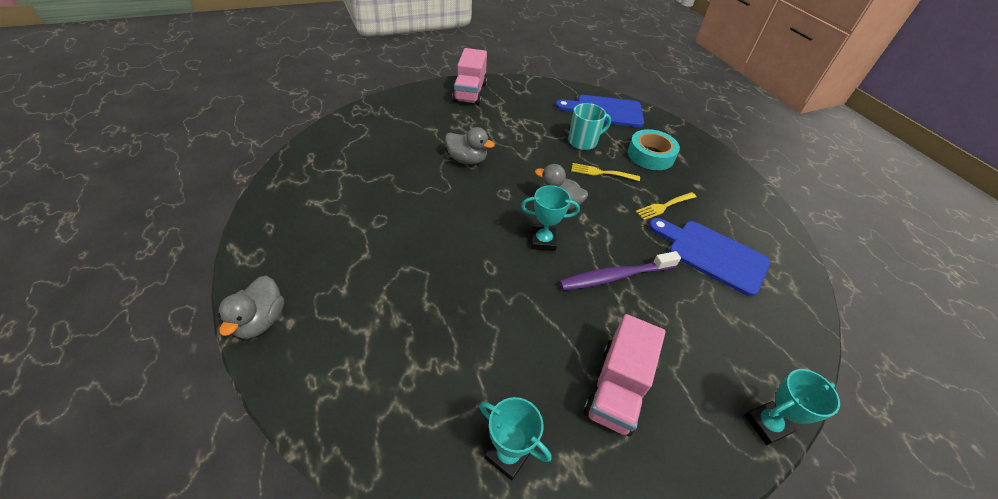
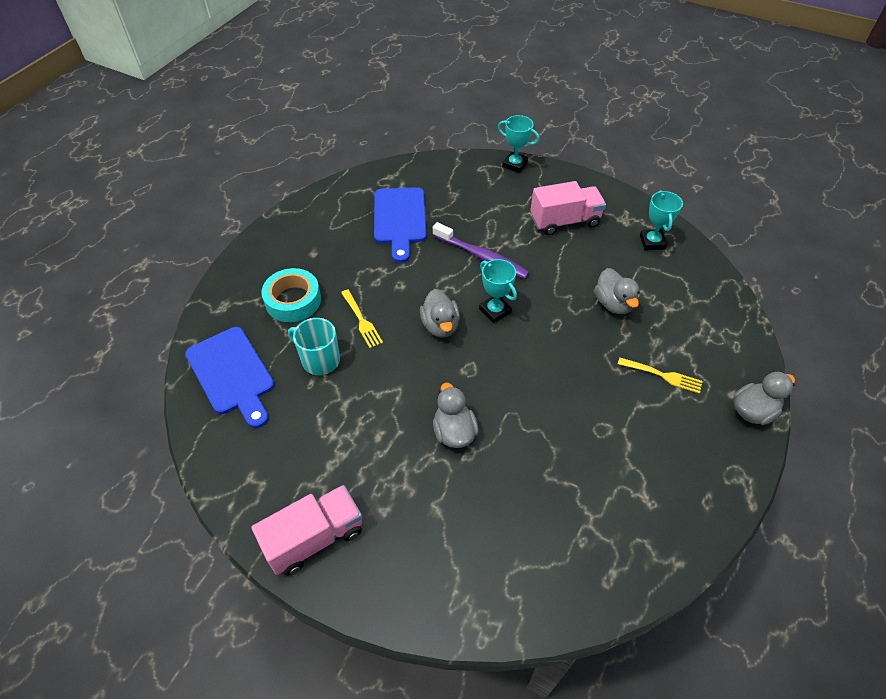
camera: 125 degrees left, 5 degrees up
(467, 326) = (613, 303): none -> grey duck
(664, 206) = (368, 262): yellow fork -> yellow fork (663, 375)

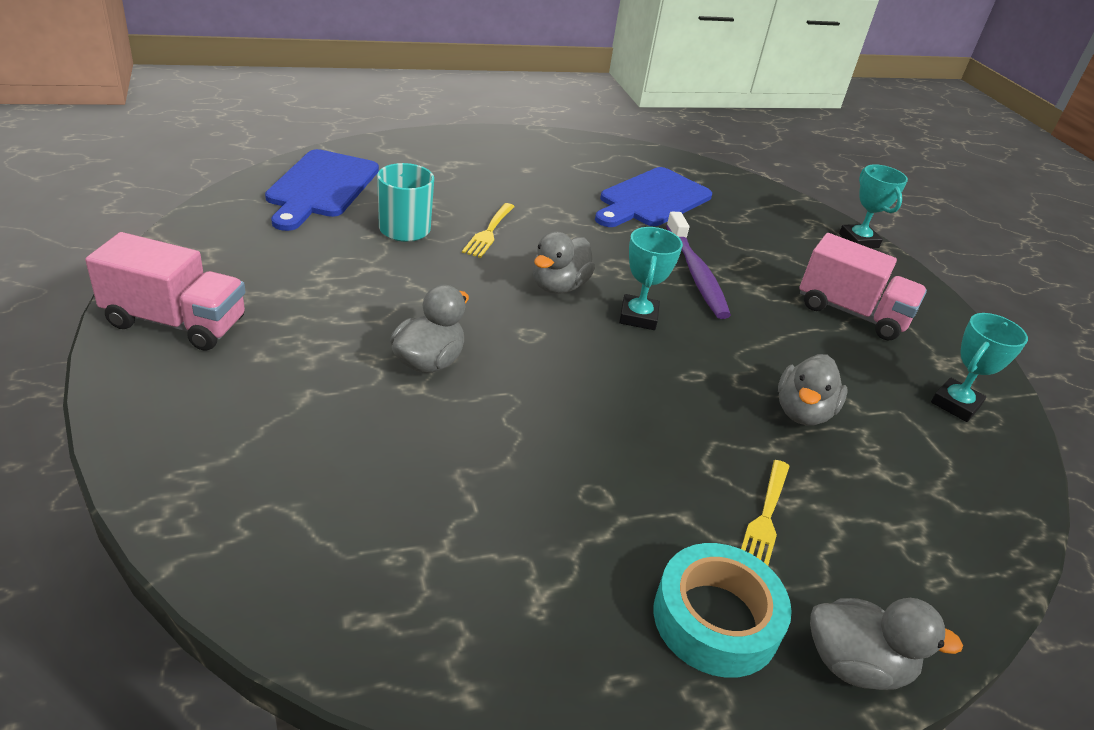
camera: 40 degrees right, 15 degrees down
(293, 300) = (454, 182): turquoise tape -> turquoise tape (716, 619)
(663, 375) = (765, 518): yellow fork -> yellow fork turned 45 degrees clockwise

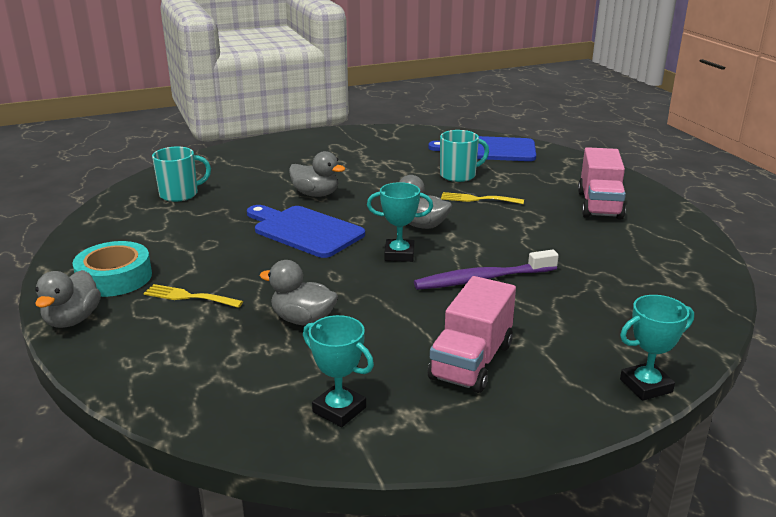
camera: 90 degrees right, 10 degrees down
(176, 322) = (325, 141): pink truck -> pink truck (599, 205)
(369, 536) = (180, 194): none -> turquoise mug
(652, 199) = (604, 259): blue cutting board -> blue cutting board (305, 231)

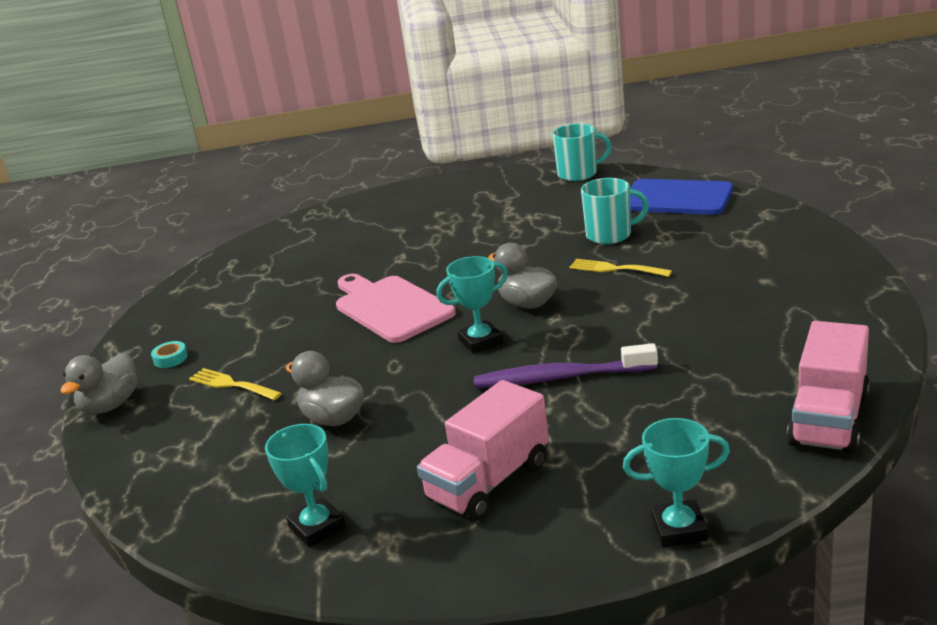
camera: 20 degrees right, 0 degrees up
(114, 277) = (170, 358): turquoise tape -> turquoise tape, size x0.43
(180, 194) = (281, 258): turquoise mug -> turquoise mug (578, 174)
(305, 231) = (391, 307): blue cutting board -> pink cutting board
(316, 194) = (427, 260): grey duck -> none
(399, 254) = (480, 341): turquoise trophy -> turquoise trophy turned 45 degrees counterclockwise
(599, 205) = (769, 280): pink truck -> pink truck (829, 420)

